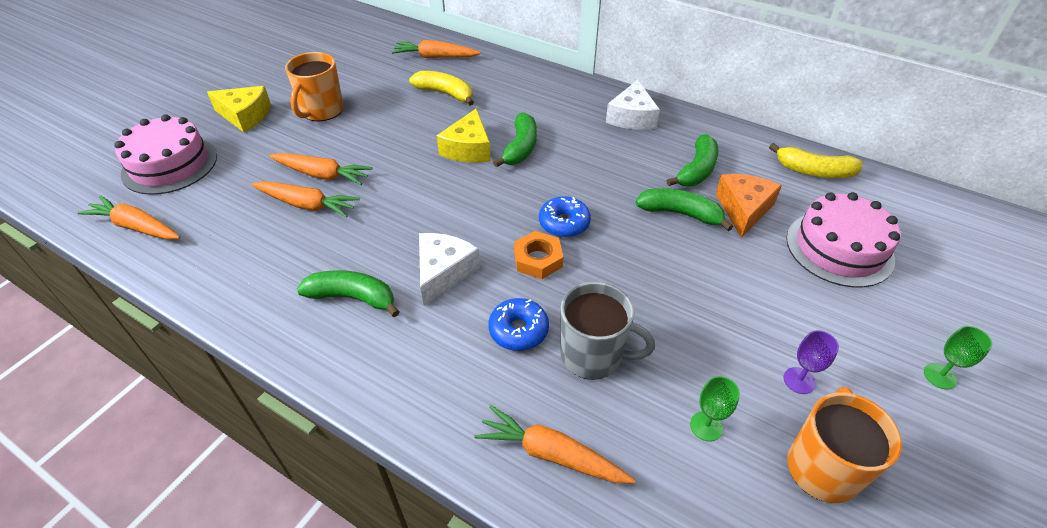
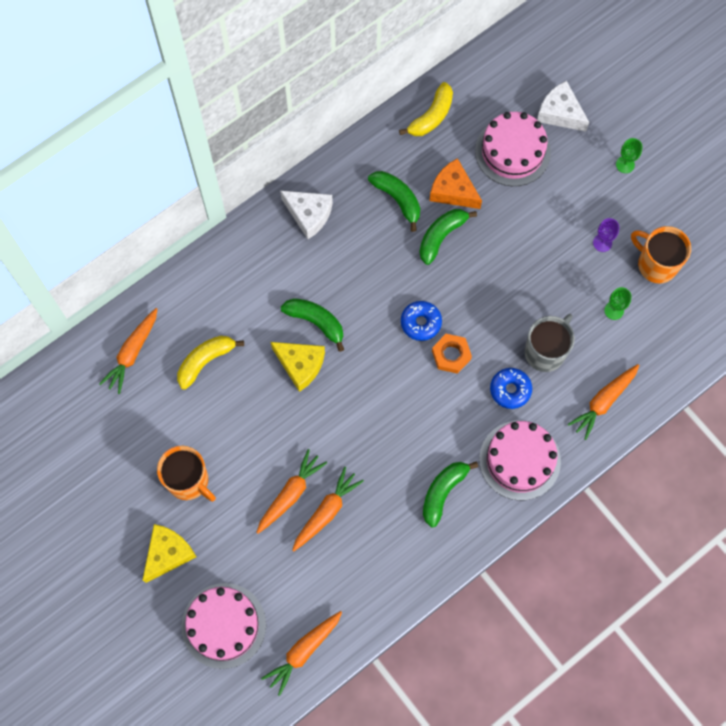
camera: 70 degrees left, 25 degrees up
(420, 368) = (519, 460): none -> pink cake
(443, 272) = (440, 424): white cheese -> white cheese (560, 113)

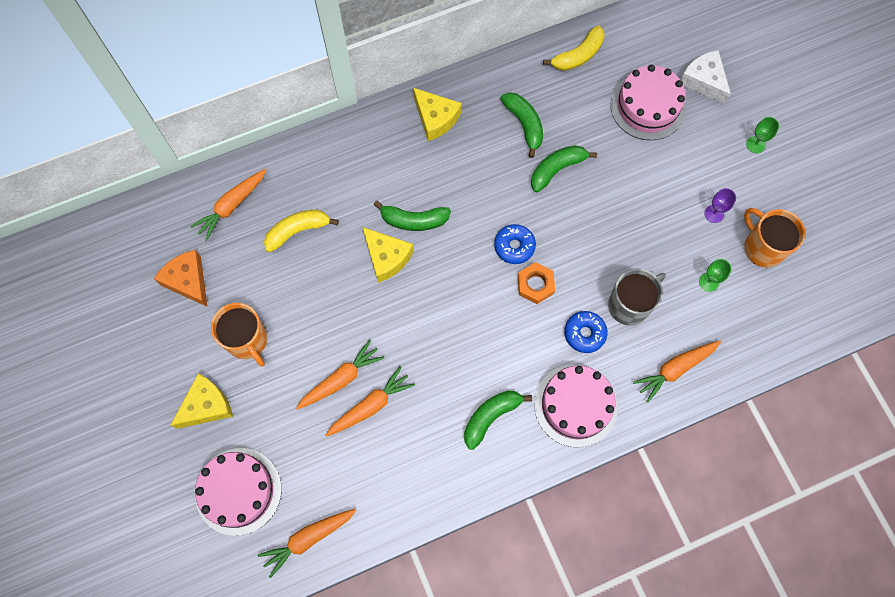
camera: 15 degrees right, 0 degrees up
(309, 215) = (435, 118): white cheese -> yellow cheese
(316, 322) = (413, 220): green banana -> green banana turned 135 degrees clockwise
(453, 191) = (580, 129): orange cheese -> orange cheese (188, 281)

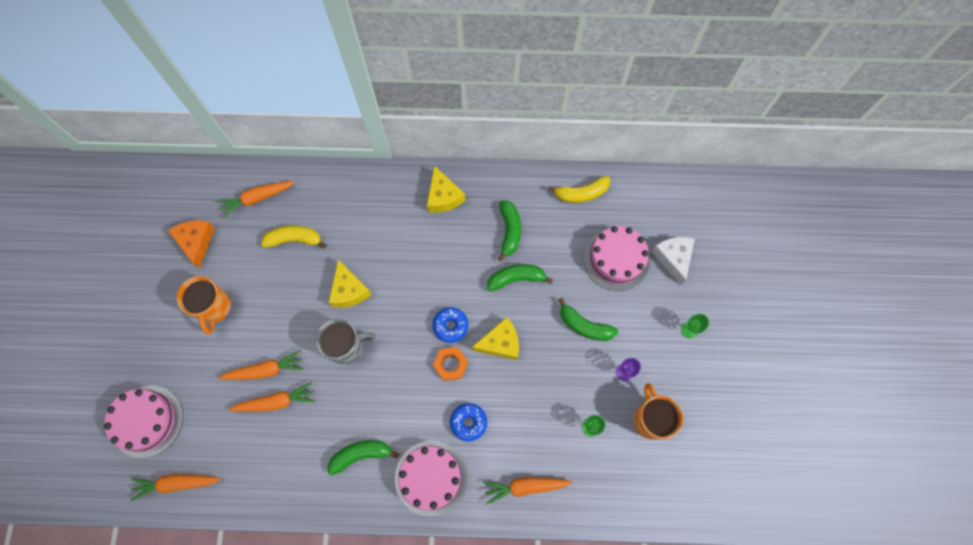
camera: 25 degrees right, 0 degrees up
(206, 406) = (159, 344): yellow cheese -> yellow cheese (500, 343)
(413, 220) = (384, 270): green banana -> green banana (584, 326)
(630, 305) = (516, 416): grey mug -> grey mug (346, 347)

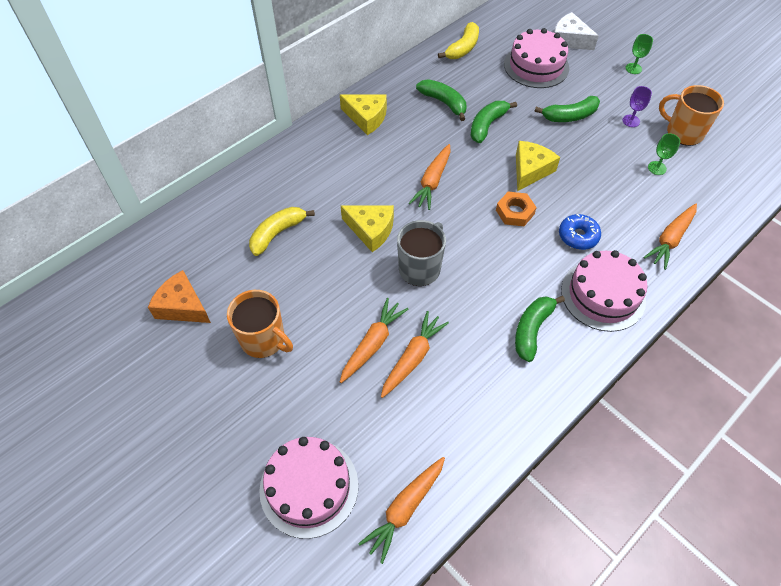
camera: 45 degrees left, 15 degrees down
(257, 198) = (205, 232): orange carrot -> orange carrot (432, 182)
(450, 326) = (481, 189): blue donut -> none

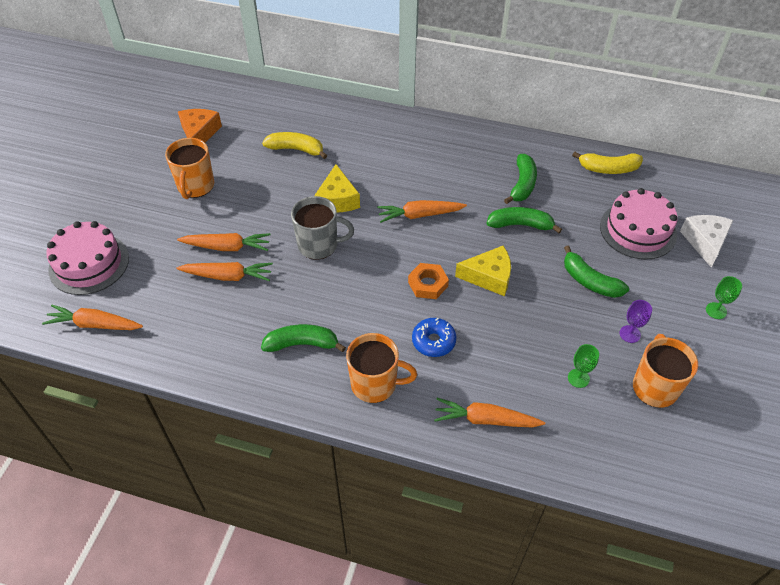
camera: 60 degrees right, 5 degrees down
(366, 118) = (459, 144): yellow cheese -> none
(603, 295) = (375, 384): pink cake -> orange mug

